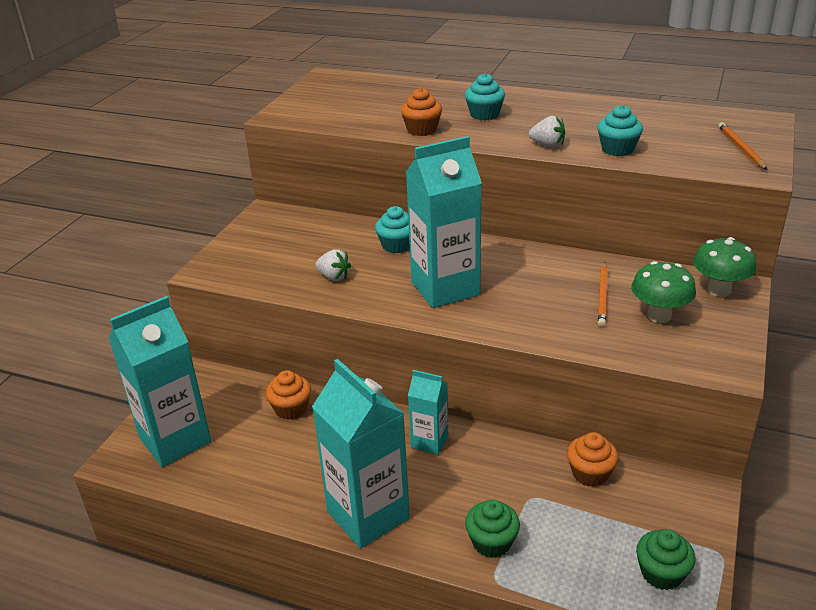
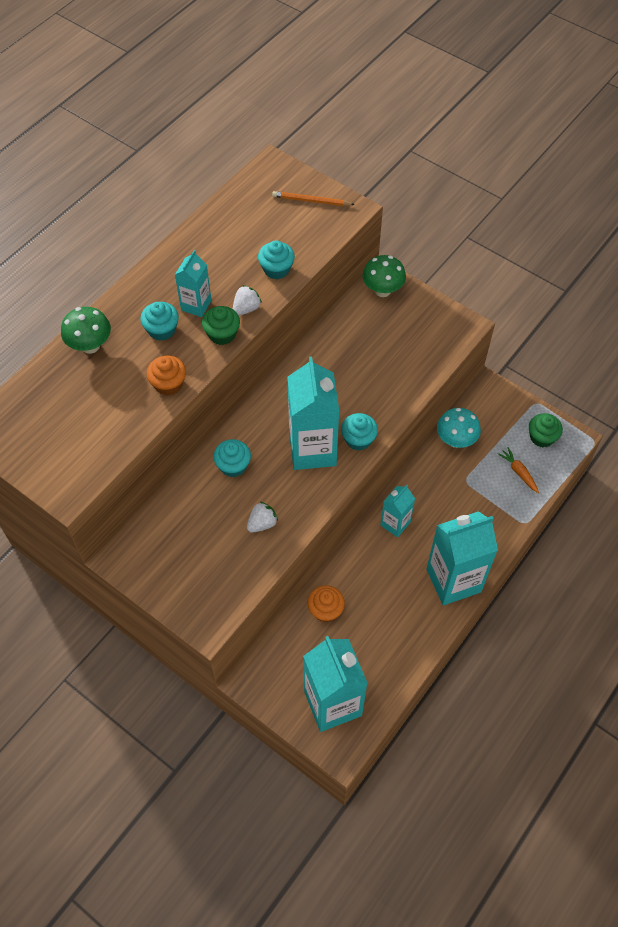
camera: 75 degrees left, 25 degrees up
(479, 317) = (358, 439): none -> turquoise cupcake
(492, 542) = (496, 515): green cupcake -> green cupcake (222, 334)
(529, 122) = (196, 305): none -> turquoise carton
(579, 555) = (518, 472): none -> orange carrot
(590, 473) = (455, 440): orange cupcake -> turquoise mushroom
(603, 296) = (363, 356): orange pencil -> none
(659, 316) = (398, 335): green mushroom -> green mushroom (90, 346)

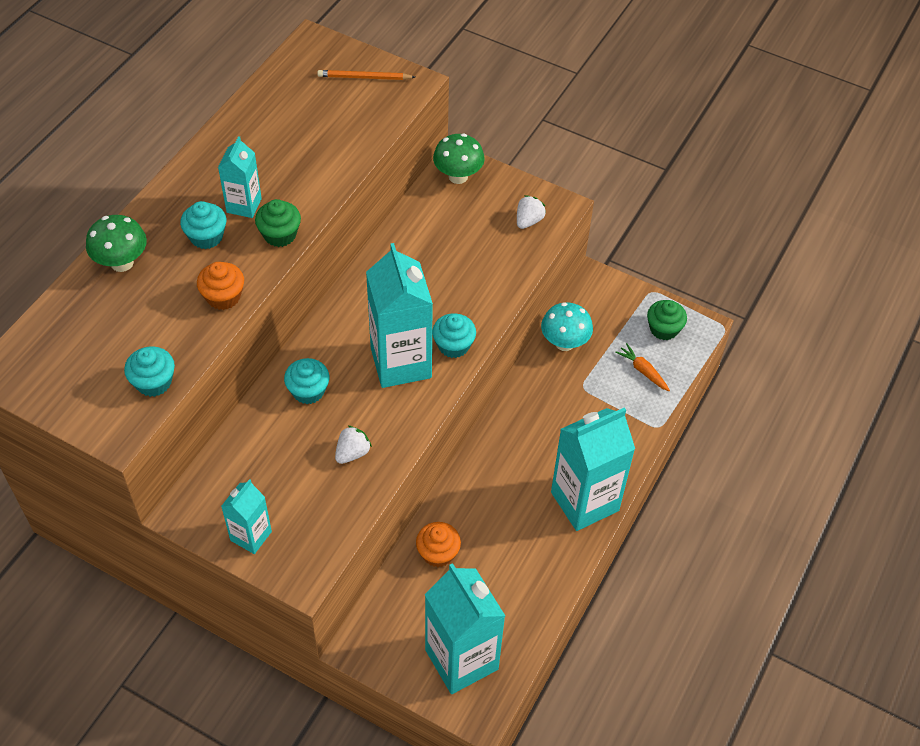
camera: 10 degrees left, 5 degrees down
(246, 308) = (304, 203): white strawberry -> white strawberry (528, 221)
(276, 269) = (334, 156): turquoise cupcake -> turquoise cupcake (153, 382)
(395, 524) = (507, 445): turquoise carton -> turquoise carton (251, 536)

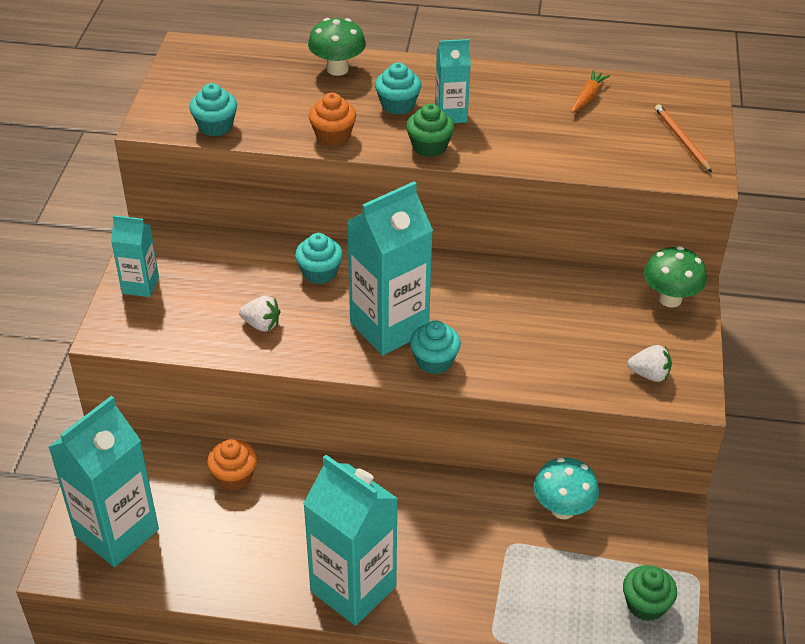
camera: 70 degrees right, 10 degrees down
(643, 371) = (568, 598): orange carrot -> orange carrot (588, 97)

